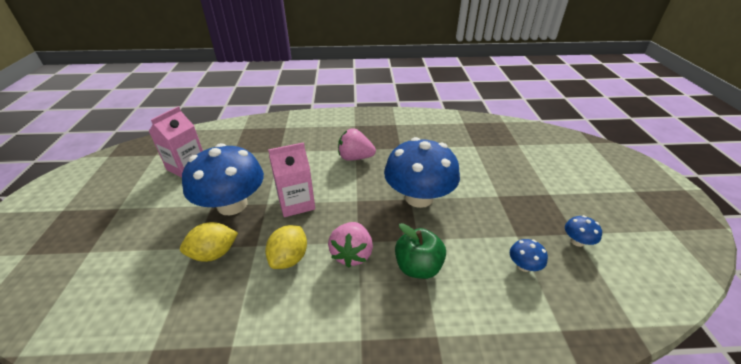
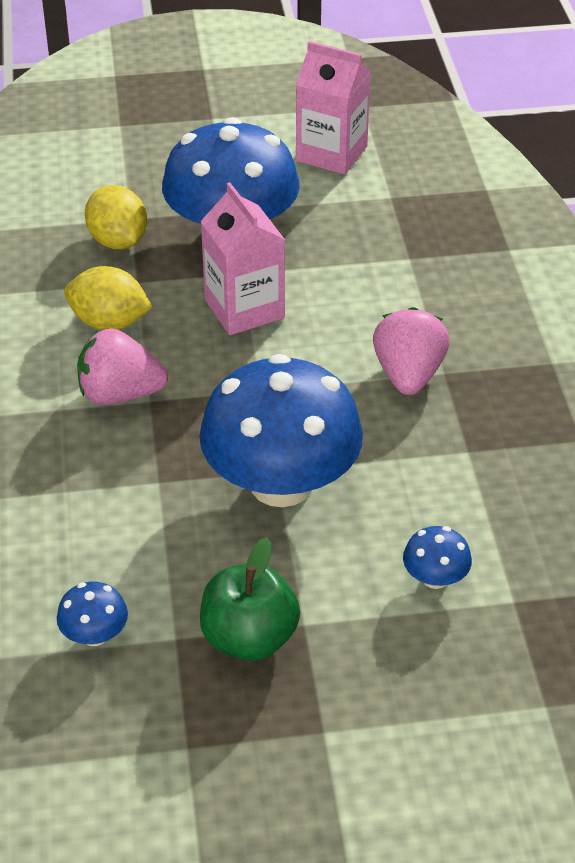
camera: 85 degrees right, 5 degrees up
(418, 267) = (91, 480): green apple -> green apple (249, 638)
(577, 241) = (163, 744): blue mushroom -> blue mushroom (435, 578)

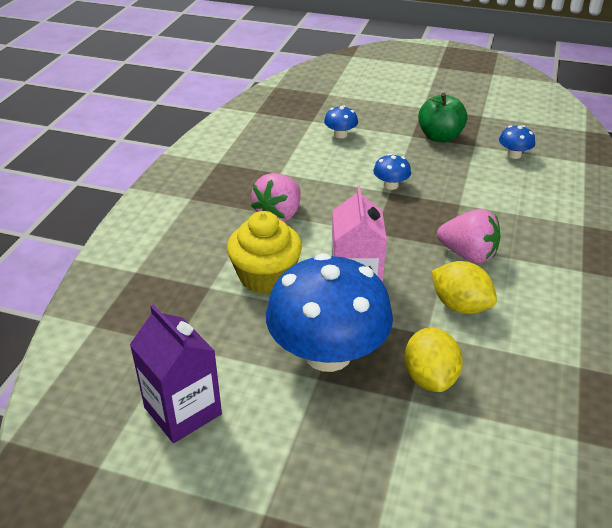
camera: 155 degrees left, 5 degrees down
(281, 483) = (390, 185): blue mushroom -> blue mushroom, size x0.40
(331, 153) = (183, 411): pink carton -> purple carton
(356, 287) = (265, 277): none -> yellow cupcake

